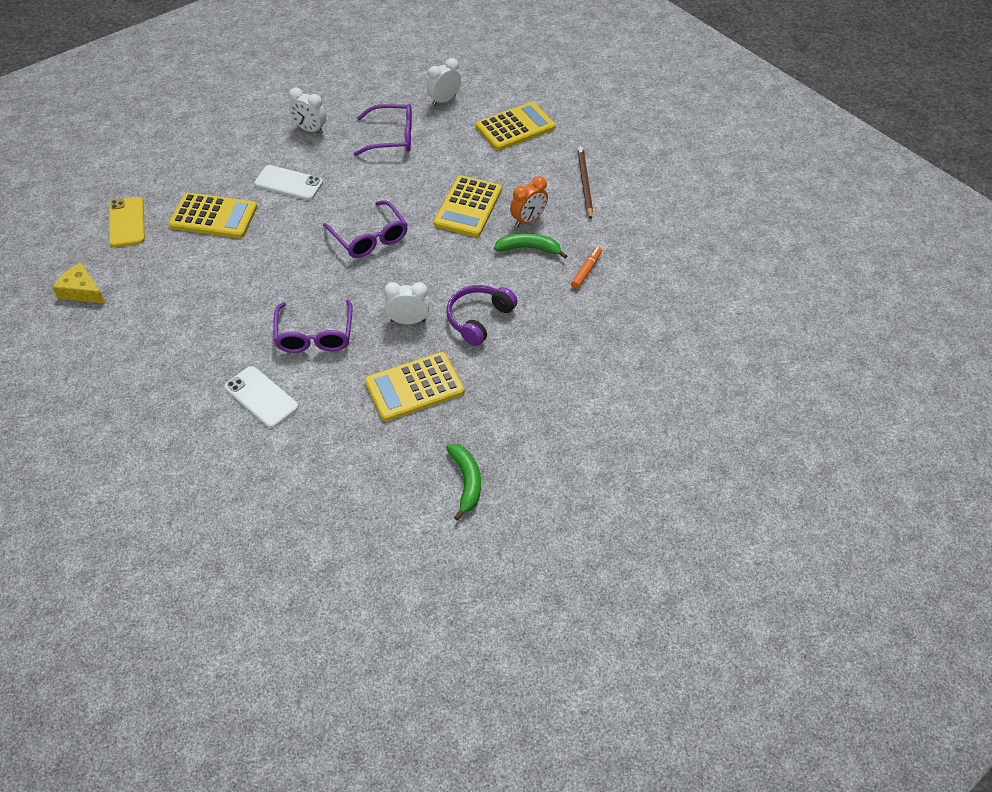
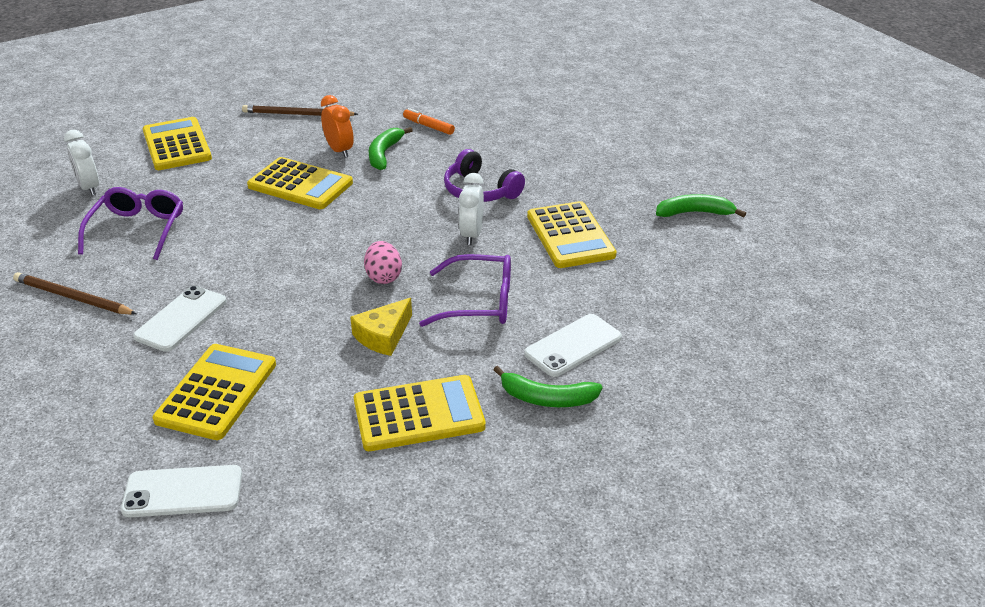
camera: 80 degrees left, 15 degrees down
(82, 291) = (329, 539): yellow cheese -> yellow cheese (383, 336)
(127, 222) = (183, 492): yellow phone -> white phone
(187, 317) = (419, 414): none -> yellow calculator
(200, 385) = (547, 398): none -> green banana
(310, 129) = (73, 297): white clock -> brown pencil
(344, 276) = (383, 277): none -> pink egg
(369, 238) = (323, 255): purple glasses -> none

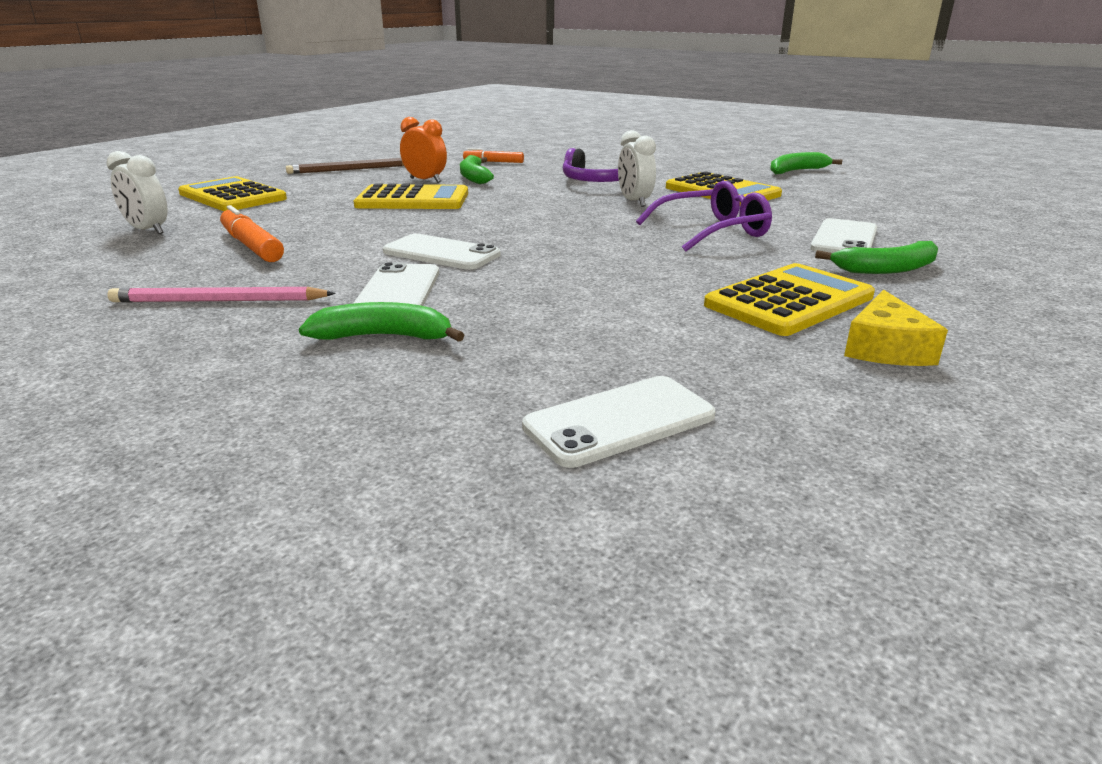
camera: 25 degrees left, 10 degrees down
(73, 297) = (218, 301): brown pencil -> pink pencil
(132, 368) = (384, 336): none -> green banana
(137, 230) = (252, 246): purple glasses -> orange marker
(217, 392) = (530, 332): yellow calculator -> none
(249, 276) = (441, 253): none -> white phone
(383, 277) = (592, 232): pink egg -> none
(383, 336) = (656, 263): yellow cheese -> yellow cheese (885, 348)

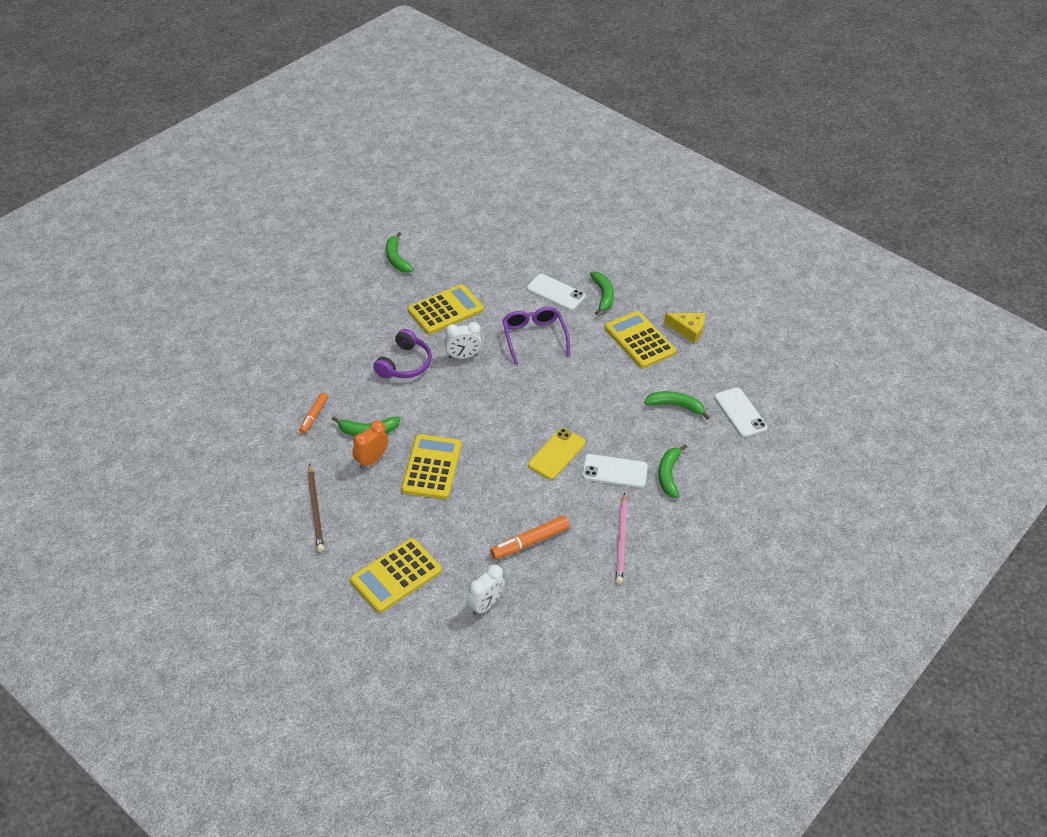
camera: 85 degrees left, 20 degrees up
(441, 253) = (557, 454): white phone -> yellow phone
(604, 339) = (675, 406): none -> green banana

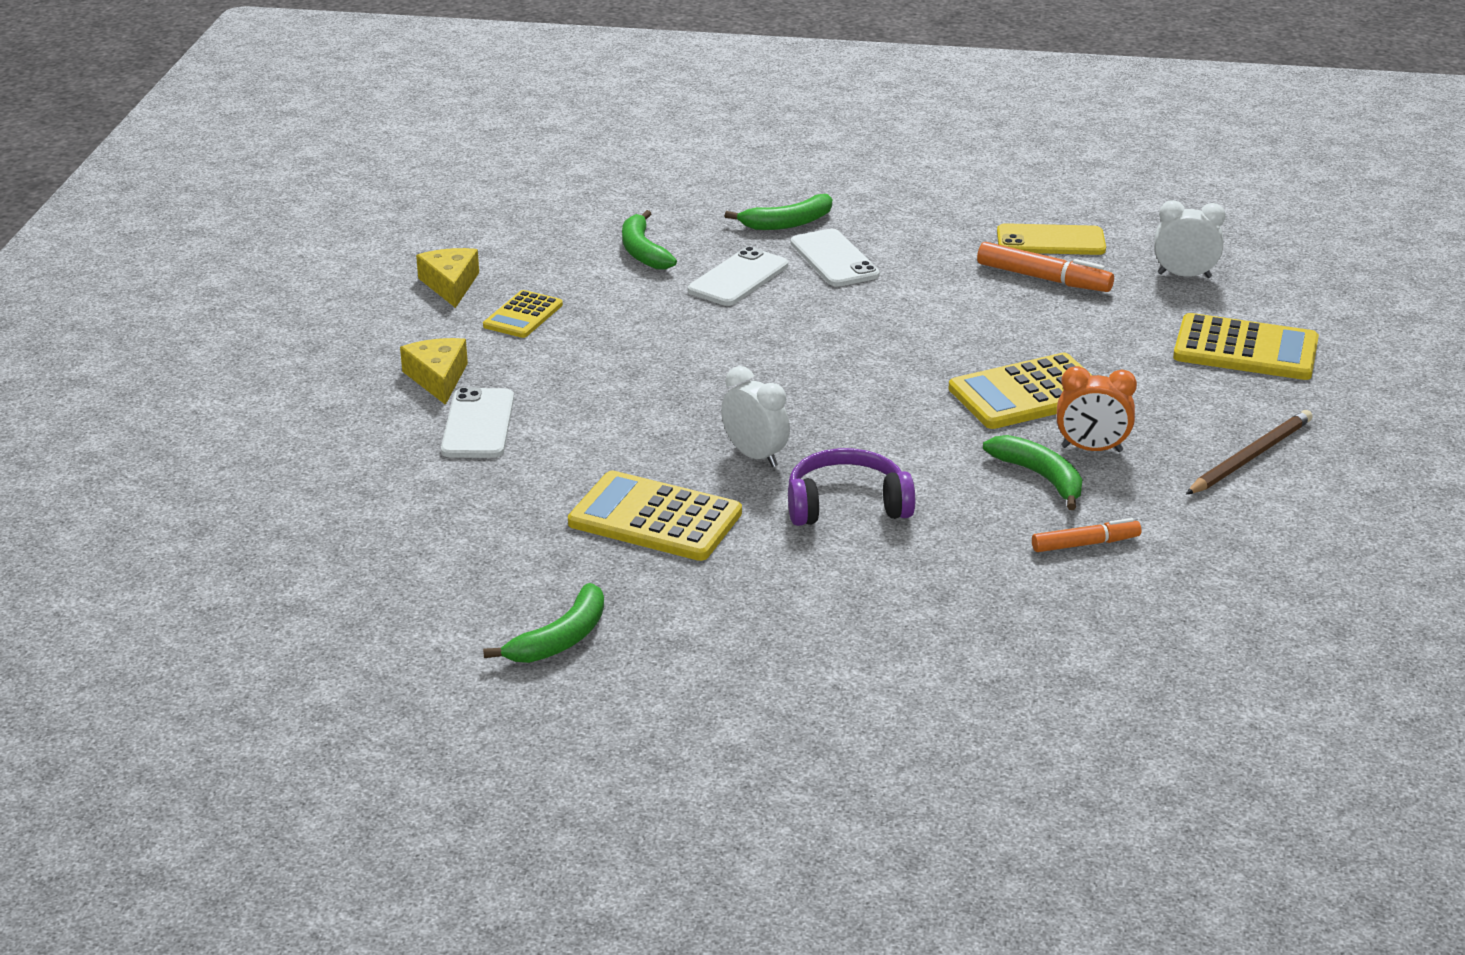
camera: 120 degrees left, 15 degrees down
(534, 337) = (625, 406): purple glasses -> none
(557, 454) = (861, 308): yellow phone -> yellow phone (1050, 241)
(603, 295) = (438, 378): green banana -> yellow cheese
(621, 540) = (947, 223): pink pencil -> none
(640, 340) = (523, 315): yellow calculator -> yellow calculator, size x0.59
(740, 412) = (598, 206): white phone -> white phone (738, 278)

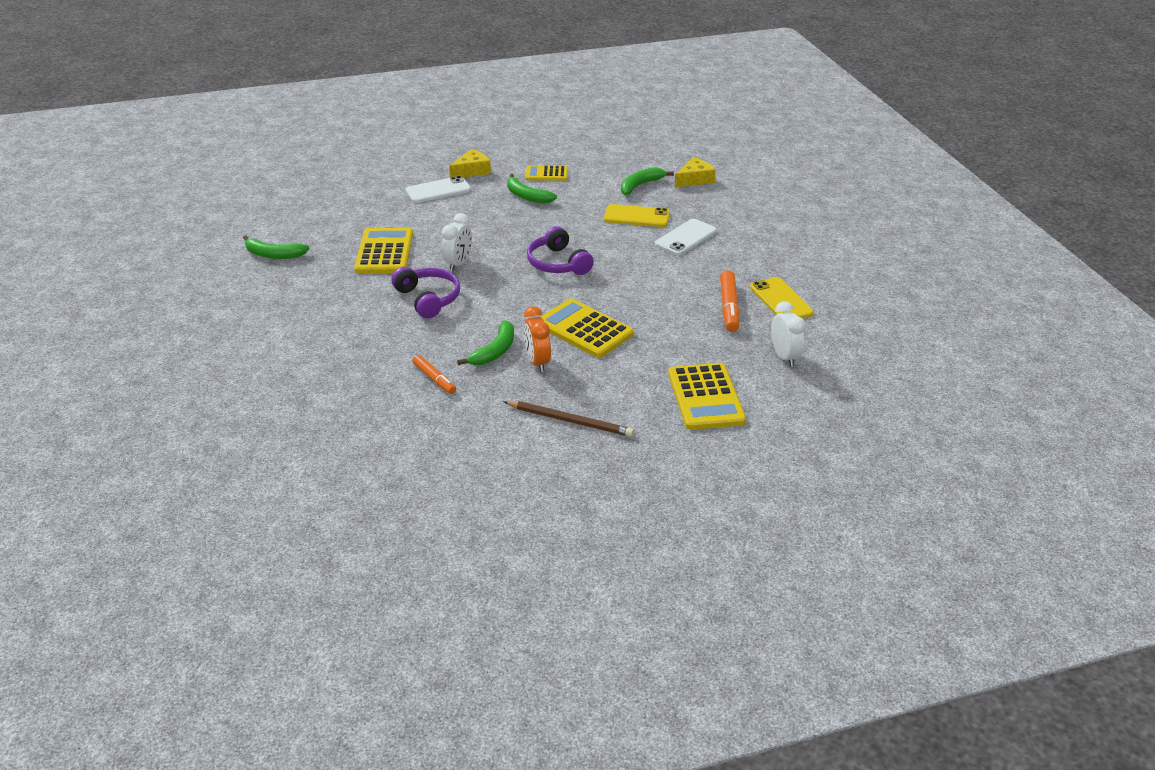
camera: 65 degrees right, 5 degrees up
(450, 285) = (560, 150): yellow cheese -> yellow cheese (694, 179)
(738, 278) = (637, 216): white phone -> yellow phone
(788, 223) = (714, 215): green banana -> green banana (527, 196)
(826, 371) = (558, 263): none -> purple headphones

